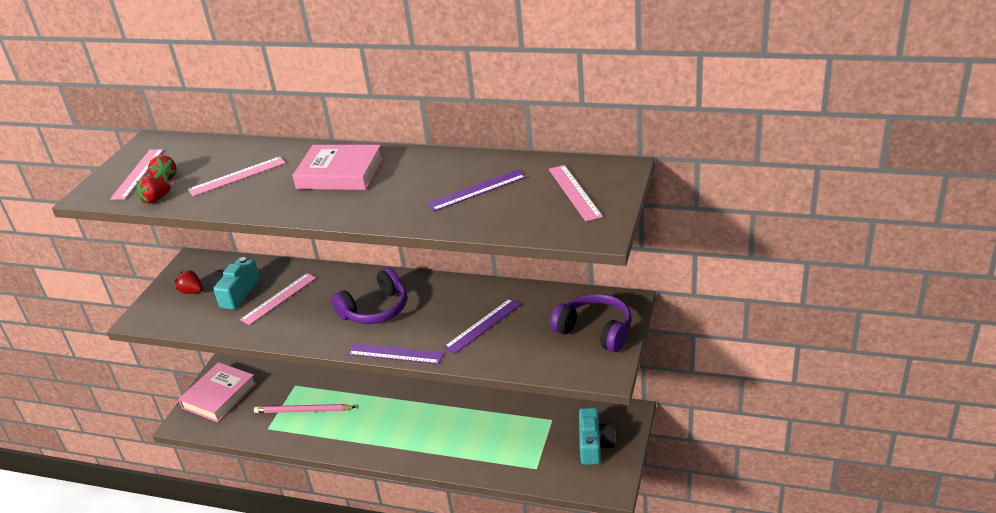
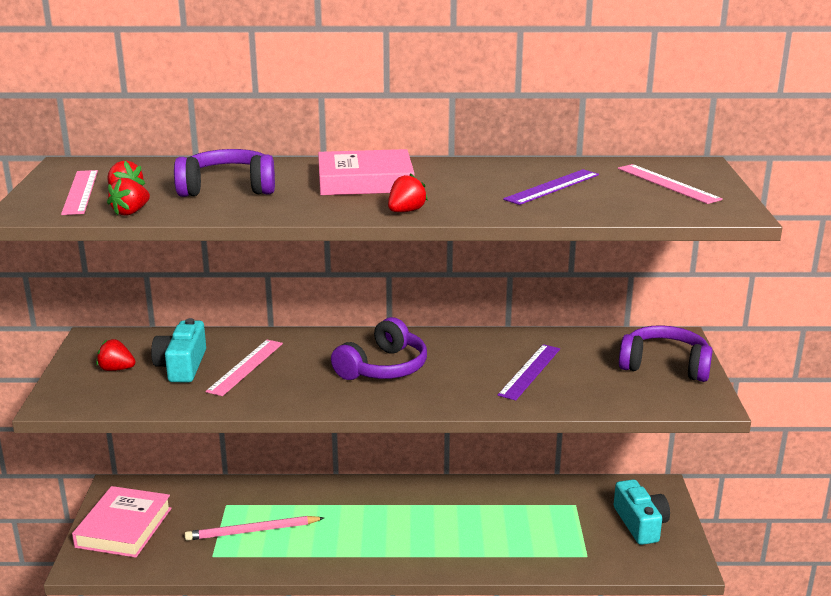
camera: 20 degrees left, 10 degrees down
(237, 176) = (228, 188): pink ruler -> purple headphones
(343, 213) = (406, 211): none -> red strawberry
(395, 354) = (441, 407): purple ruler -> none

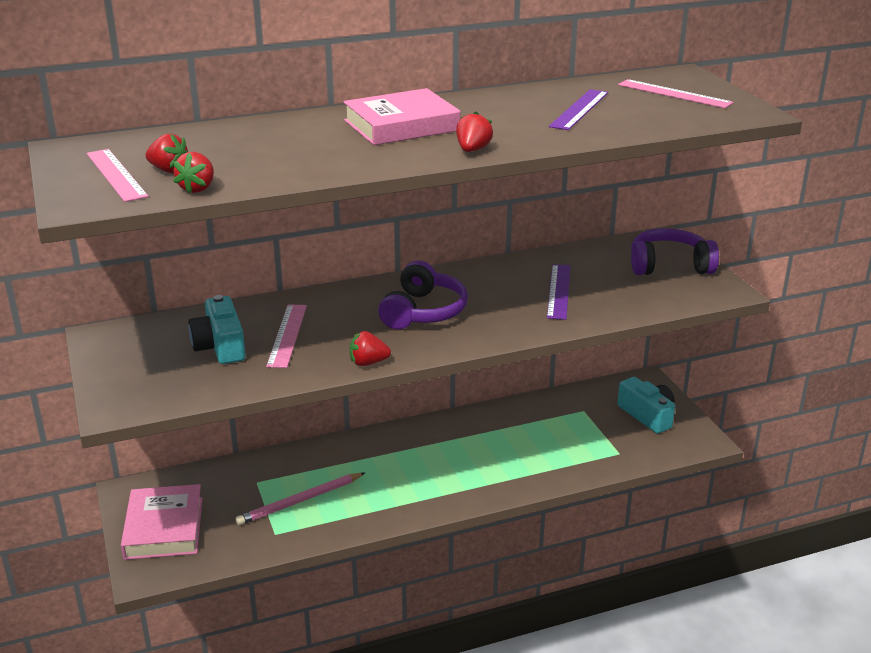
camera: 20 degrees left, 5 degrees up
(116, 369) = (152, 362): red strawberry -> red strawberry (368, 363)
(228, 188) = (272, 150): purple headphones -> none

